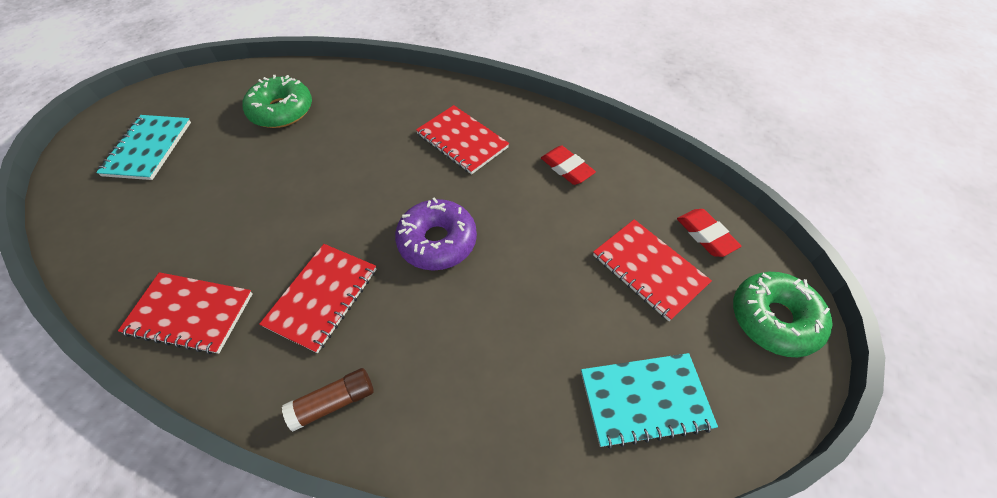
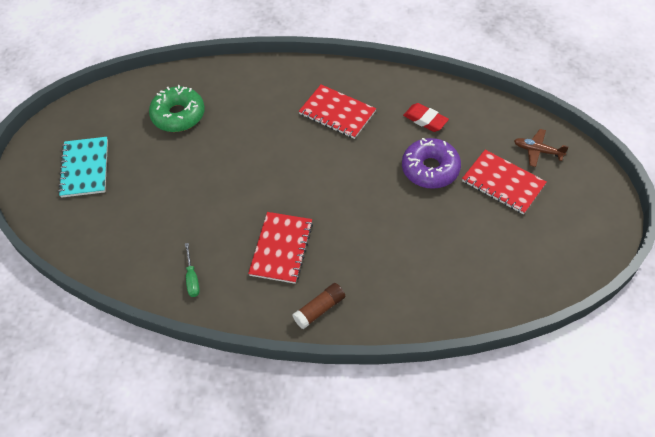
camera: 10 degrees left, 0 degrees up
(190, 313) = (192, 278): red notebook -> green screwdriver
(437, 241) = (347, 194): purple donut -> purple donut (430, 169)
(644, 399) = (518, 265): turquoise notebook -> none
(705, 235) = (537, 151): red eraser -> brown plane
(773, 319) = (591, 199): green donut -> none

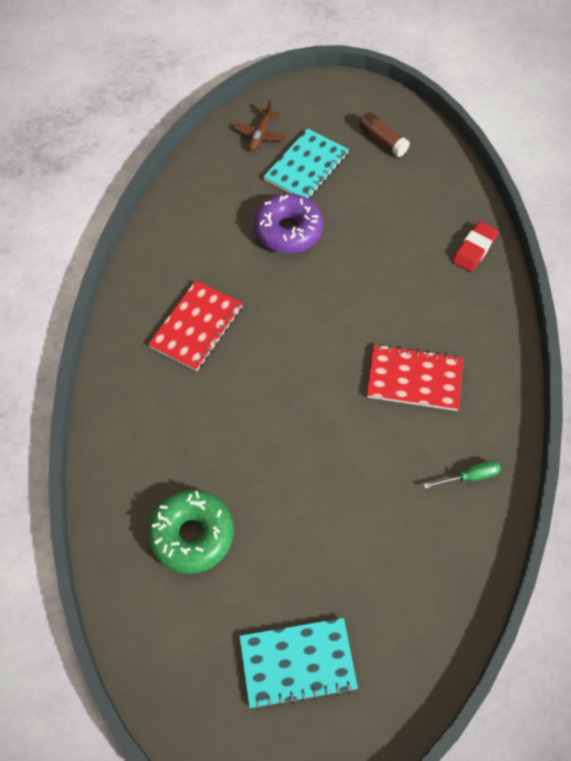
camera: 95 degrees left, 5 degrees up
(319, 309) = (489, 335): brown glue stick -> brown glue stick (382, 140)
(425, 120) = (212, 233): red eraser -> red eraser (474, 249)
(503, 183) = (306, 167): red notebook -> turquoise notebook

